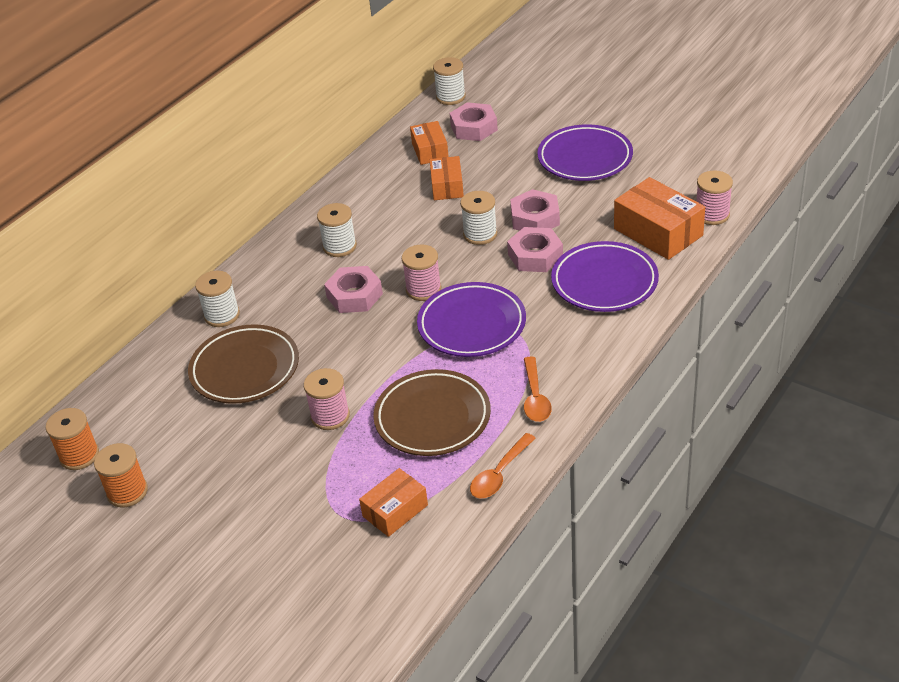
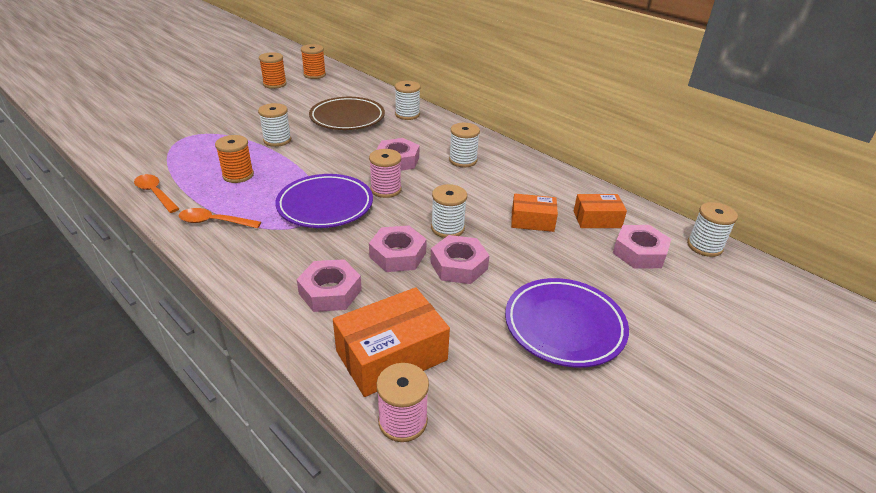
camera: 95 degrees right, 5 degrees down
(330, 416) = (277, 140): pink spool -> white spool
(395, 511) = (170, 152): orange box -> none
(432, 418) = (238, 175): brown plate -> orange spool
(604, 282) = (330, 292): purple plate -> pink nut

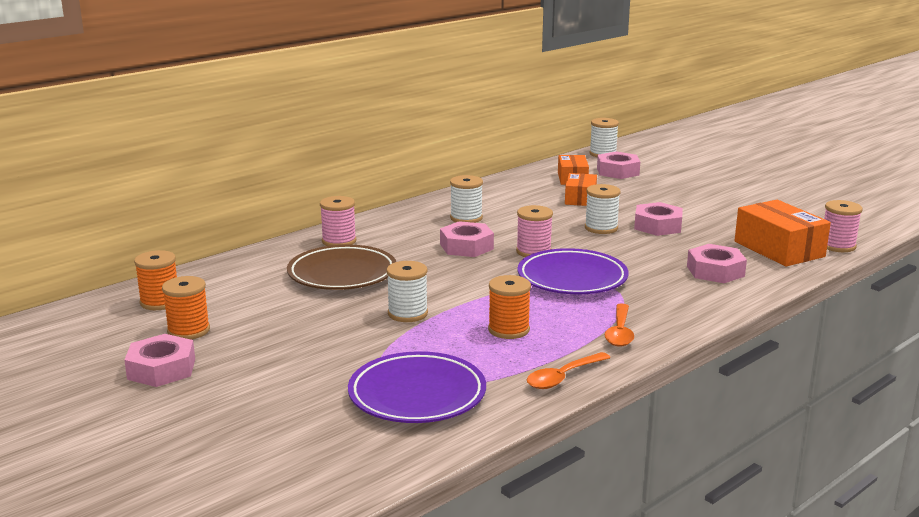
camera: 85 degrees left, 15 degrees down
(398, 255) = (650, 247): pink nut -> pink nut (161, 369)
(407, 114) = (339, 241): white spool -> pink spool
(564, 326) = (717, 199): purple plate -> purple plate (417, 395)

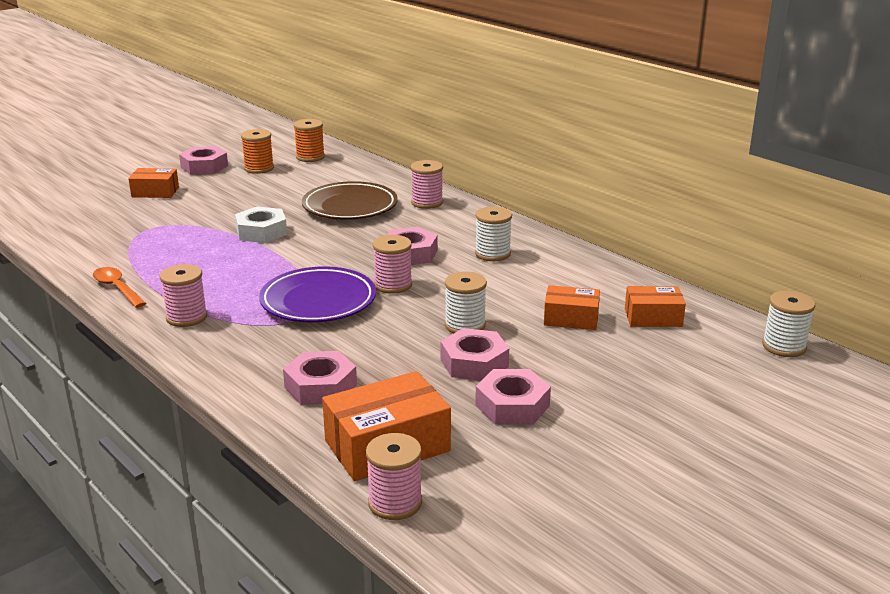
camera: 90 degrees right, 5 degrees up
(255, 394) = (155, 192): none -> orange box
(407, 314) = (261, 232): white spool -> white nut
(417, 395) = (122, 237): purple plate -> none
(508, 330) = (214, 269): orange spool -> none
(618, 171) = (699, 352): pink nut -> pink nut (512, 405)
(620, 332) = (186, 317): orange spoon -> pink spool

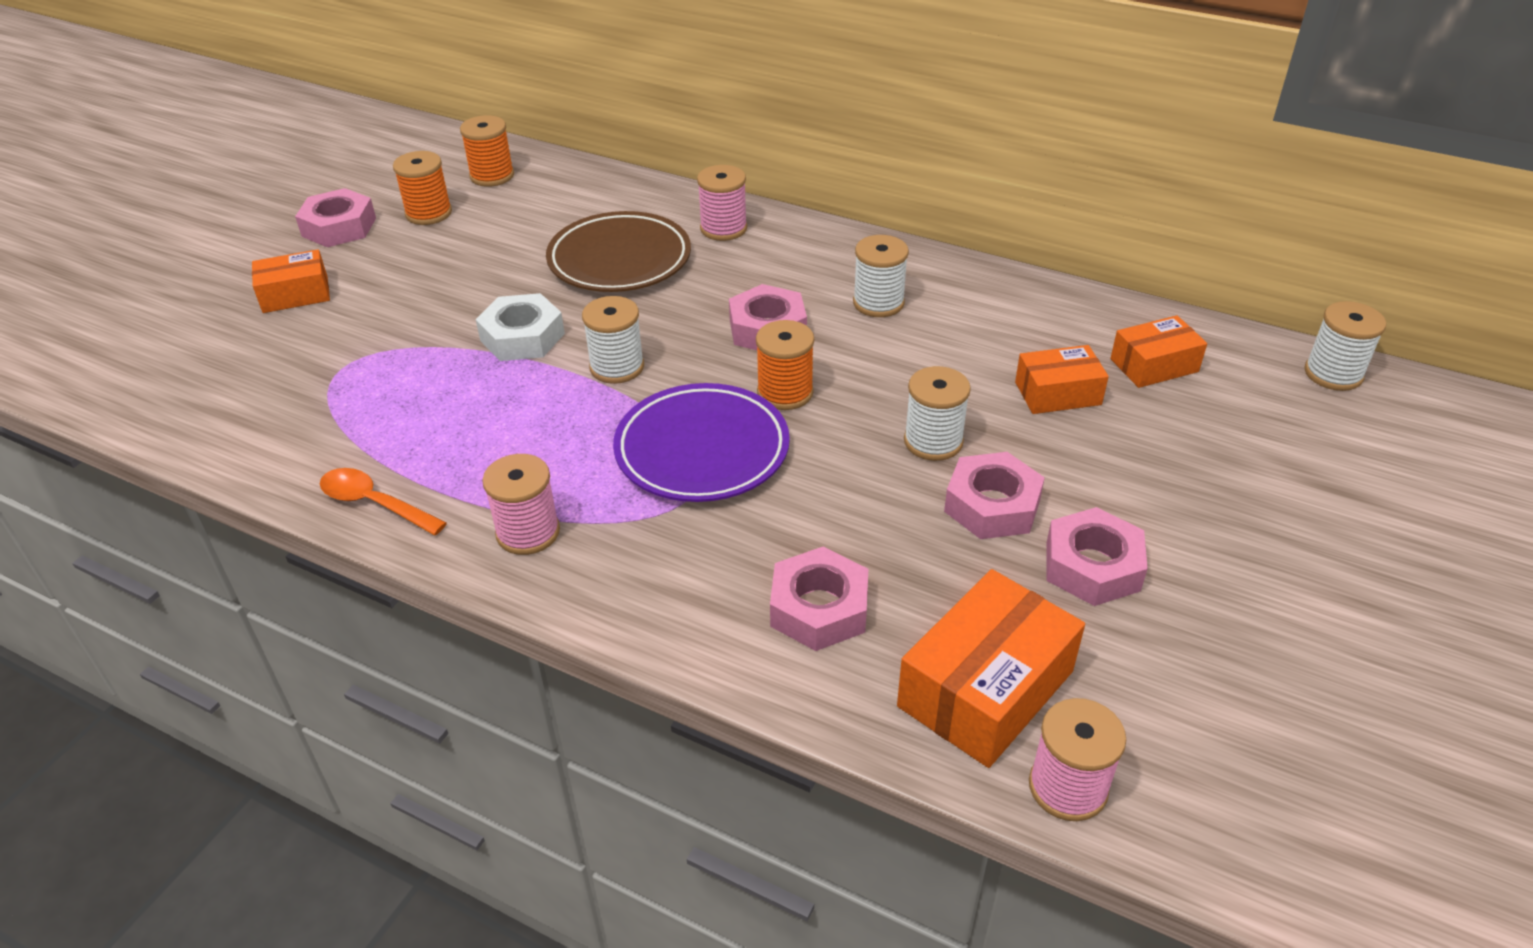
camera: 20 degrees left, 15 degrees up
(303, 255) = (617, 367): none -> white spool
(393, 285) = (785, 393): pink spool -> orange spool

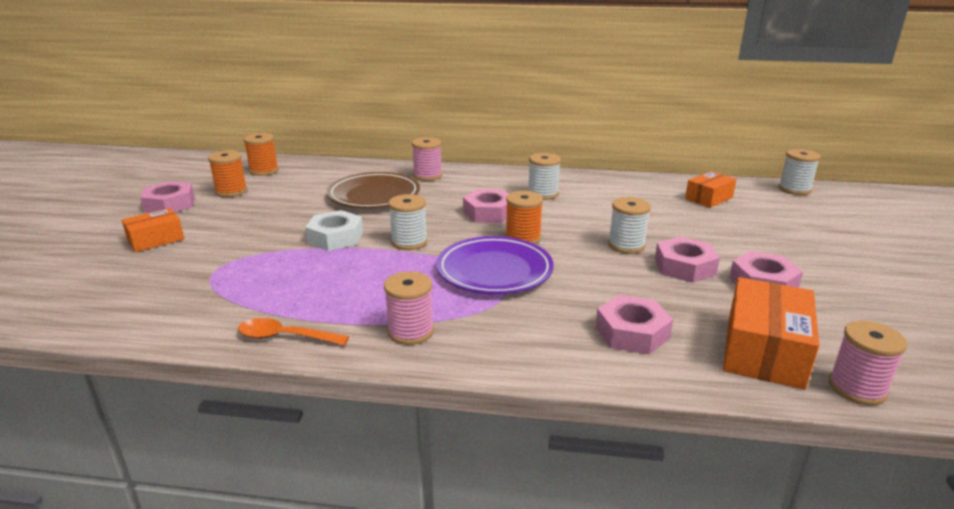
camera: 20 degrees left, 15 degrees down
(1057, 393) = (672, 216): orange box -> none

